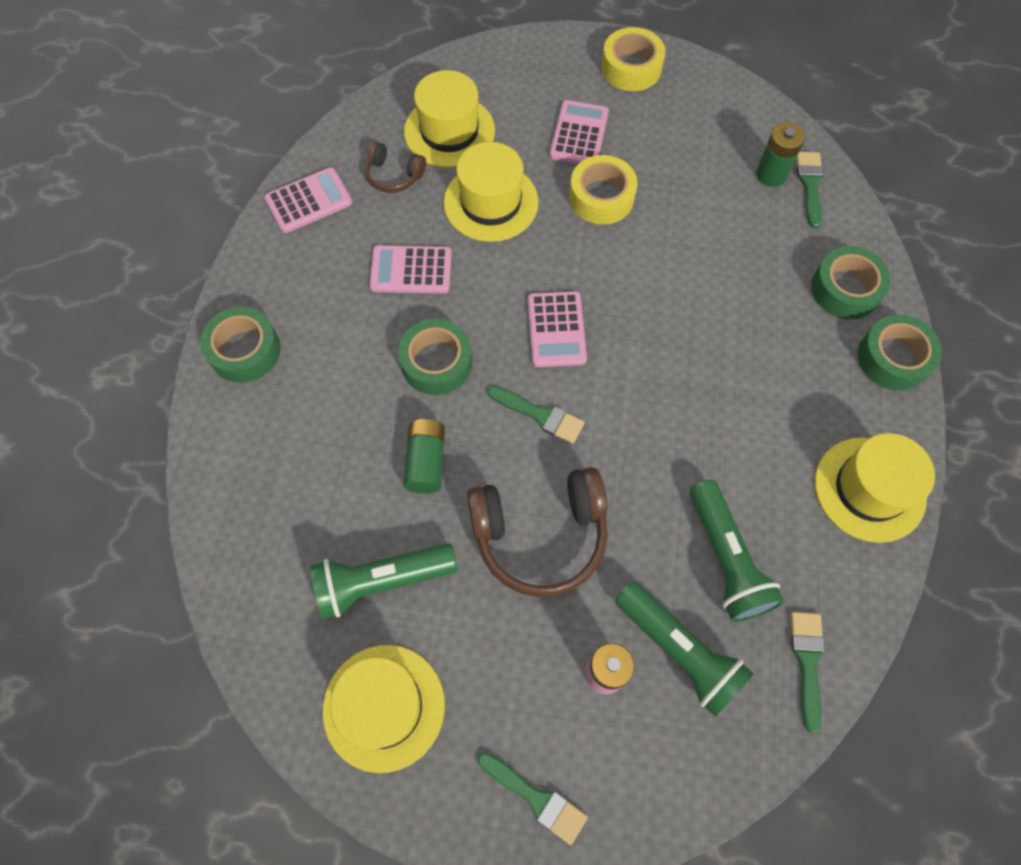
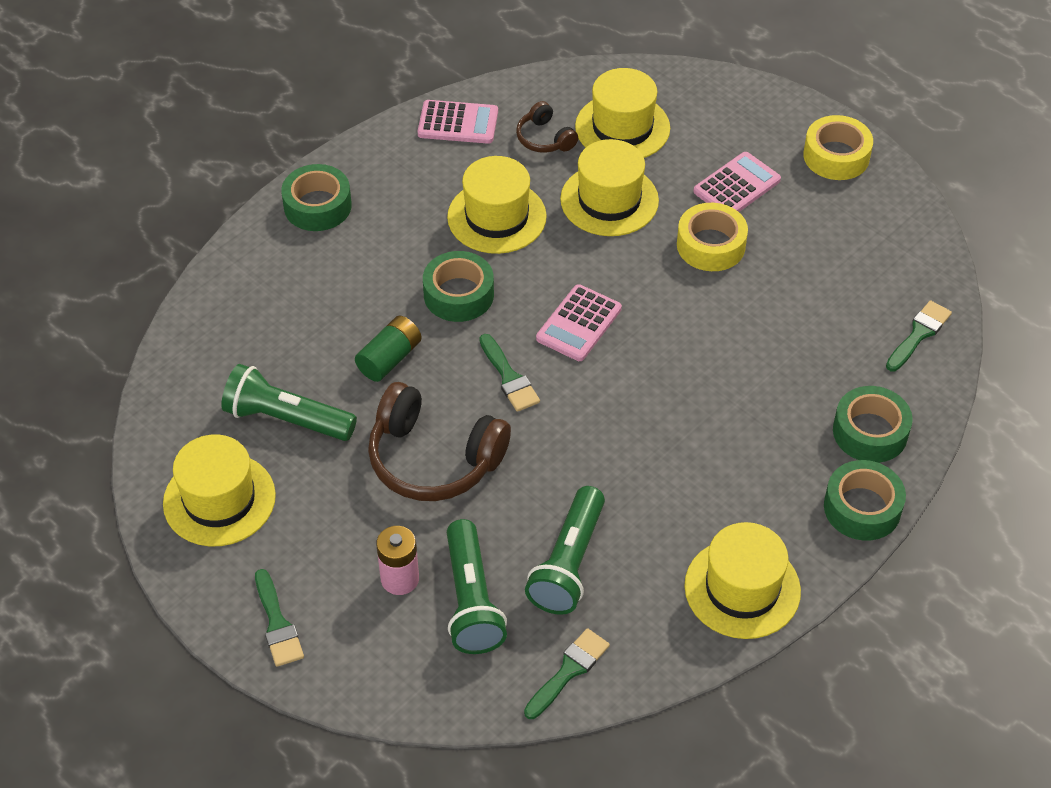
camera: 35 degrees right, 15 degrees down
(411, 270) = (496, 217): pink calculator -> yellow hat
(771, 174) = (888, 307): green battery -> none

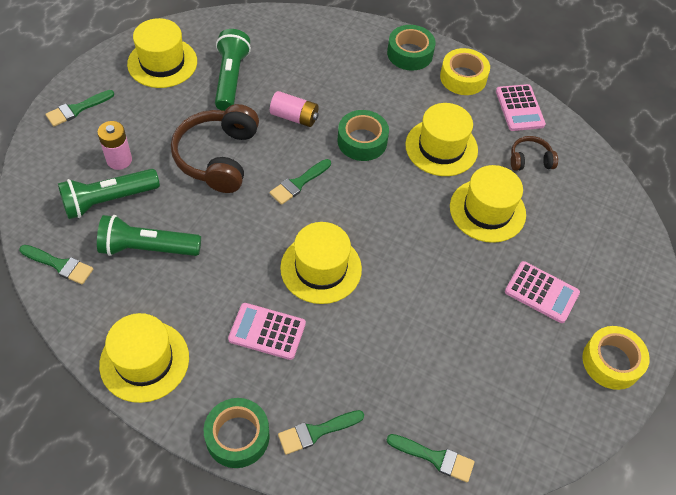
camera: 70 degrees right, 5 degrees up
(389, 358) = (294, 117): green battery -> pink battery
(544, 138) = (530, 160): brown headphones -> brown headphones turned 45 degrees clockwise
(579, 324) = (360, 214): pink calculator -> pink calculator (267, 331)
(622, 127) = (565, 205): yellow hat -> yellow hat (321, 268)
(711, 245) = (470, 285): yellow tape -> yellow tape (463, 77)
(870, 432) = (316, 432): green tape -> green brush

